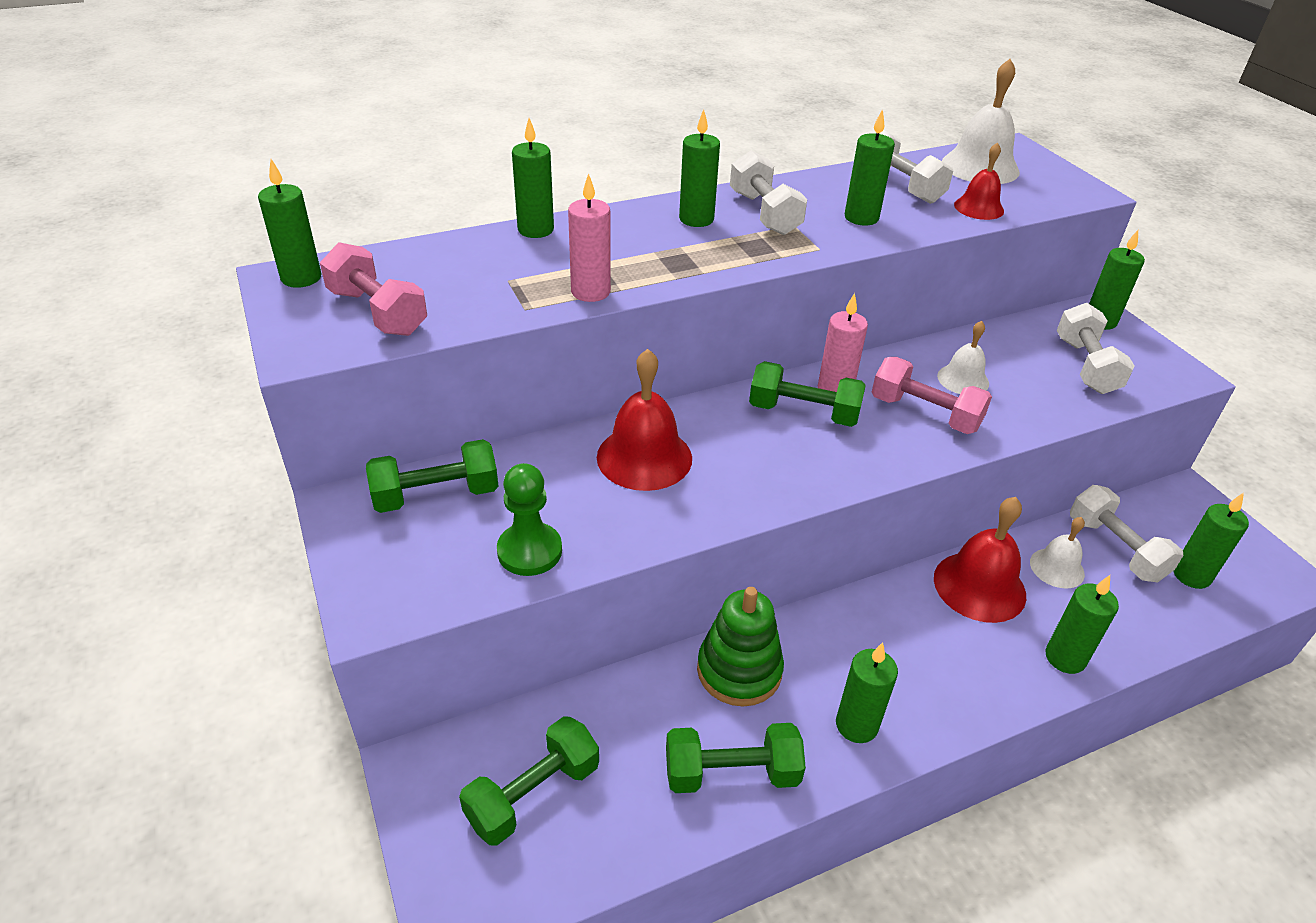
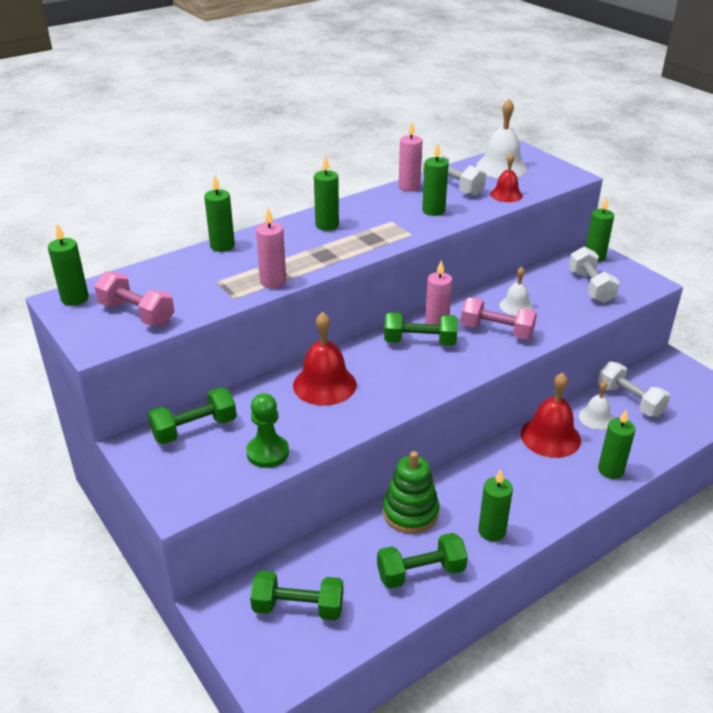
camera: 10 degrees left, 5 degrees down
(533, 794) = (298, 607): green dumbbell -> green dumbbell turned 60 degrees clockwise
(764, 213) = (370, 216): white dumbbell -> none
(833, 179) = (409, 187): none -> pink candle
(1191, 575) = (678, 409): green candle -> none

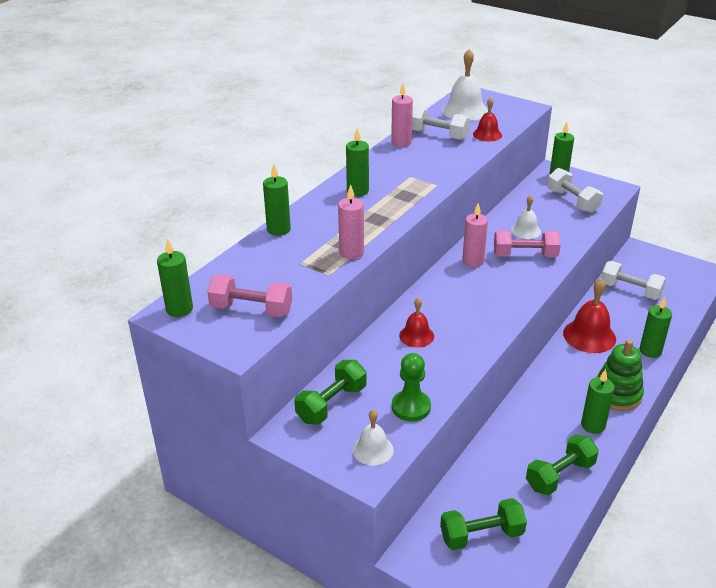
camera: 20 degrees left, 0 degrees up
(324, 384) = (416, 336): red bell -> red bell, size x0.60
(410, 512) = (520, 429): green stacking toy -> green stacking toy (617, 394)
(420, 342) = (469, 279): green dumbbell -> none
(433, 211) = (438, 160): green candle -> none
(596, 418) = (614, 311): white bell -> white bell (373, 450)

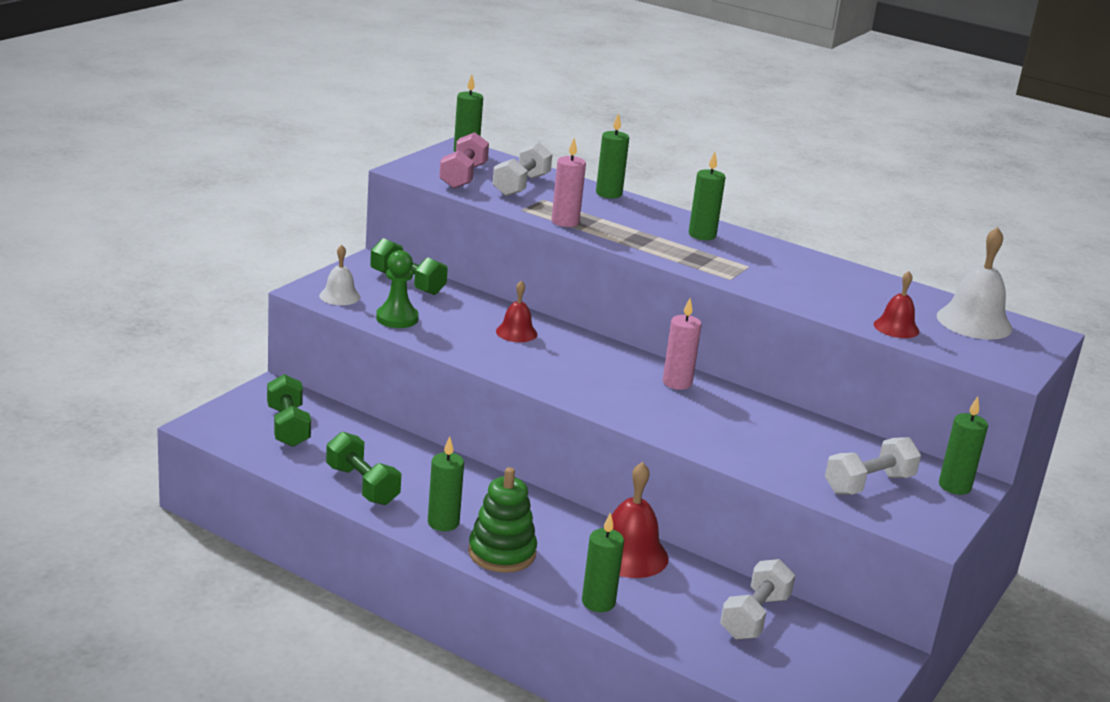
camera: 85 degrees right, 10 degrees down
(401, 142) = (844, 270): pink candle -> none
(438, 135) = (878, 294): white dumbbell -> white dumbbell (521, 185)
(525, 230) = (766, 431): white bell -> none
(525, 255) = (699, 421): pink dumbbell -> none

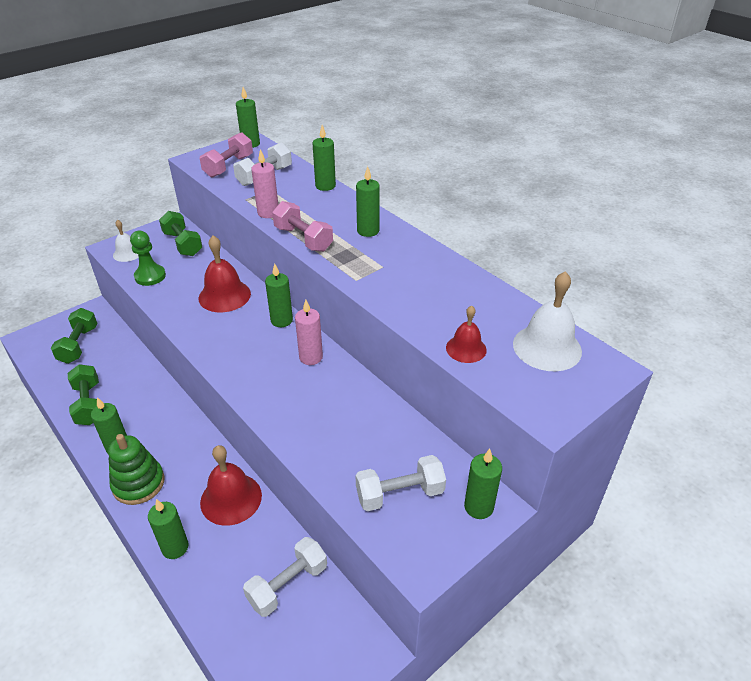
camera: 20 degrees right, 15 degrees up
(516, 332) = (224, 296): red bell -> red bell, size x1.68
(611, 352) = (281, 320): none -> green candle
(633, 245) = (303, 239): none -> pink dumbbell

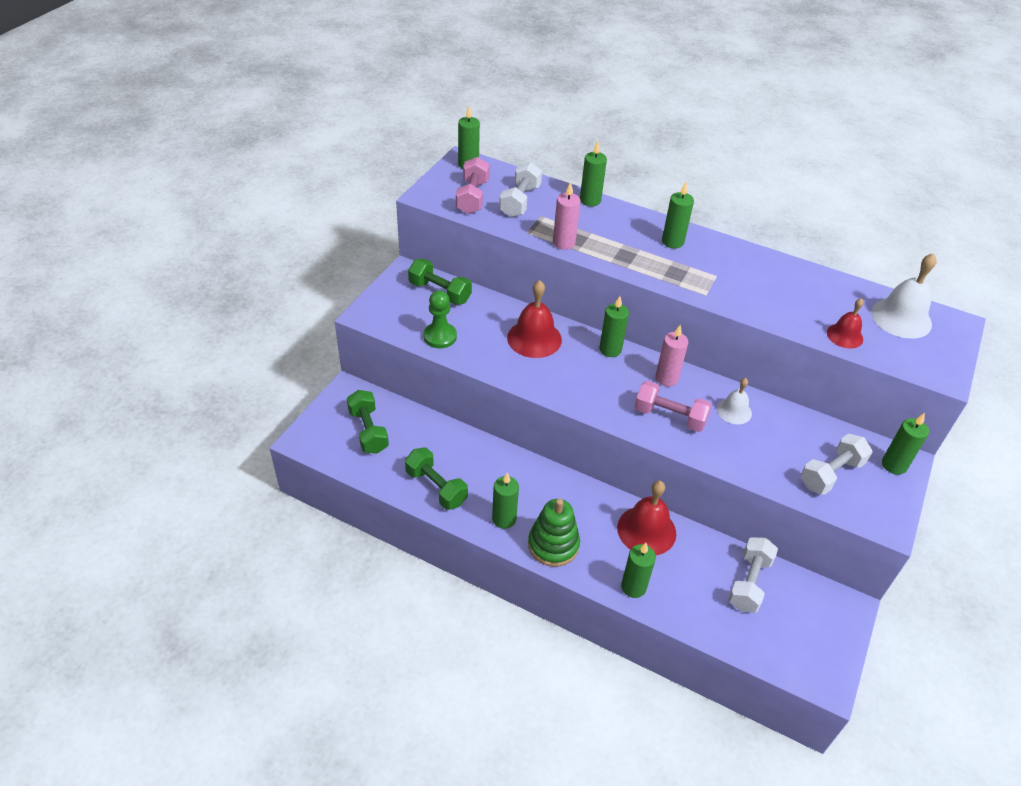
camera: 25 degrees left, 5 degrees up
(127, 253) = (390, 317): white bell -> white bell (734, 411)
(303, 239) = (623, 264): pink dumbbell -> pink dumbbell (669, 417)

